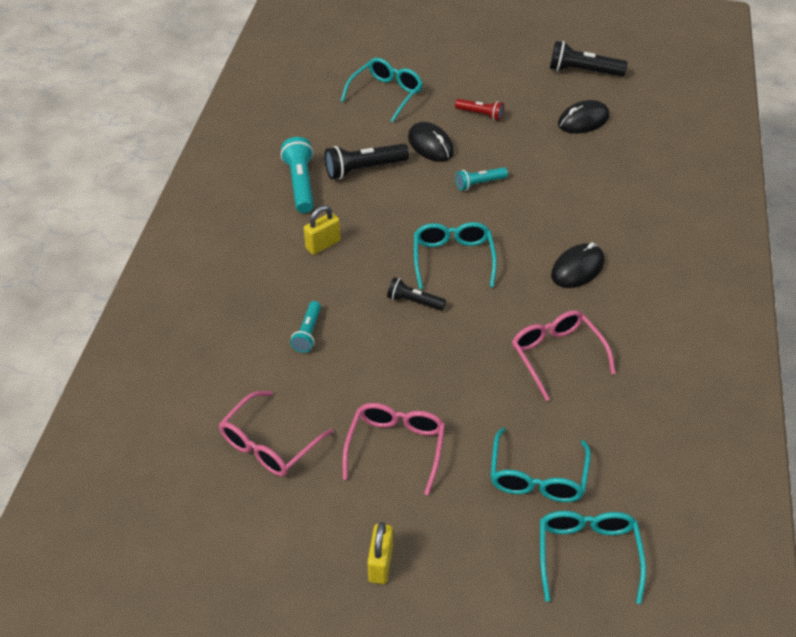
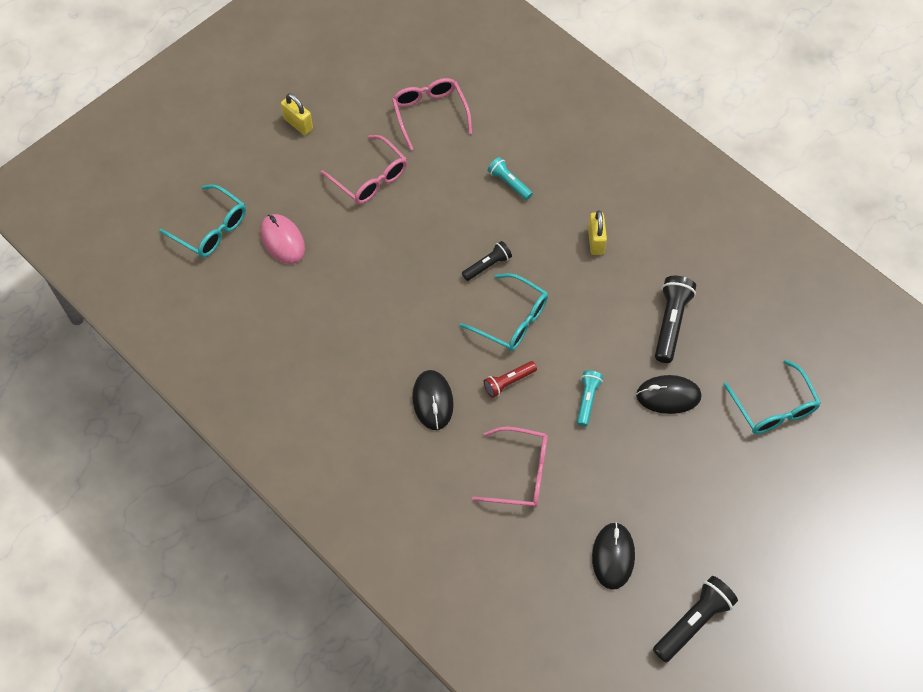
camera: 125 degrees right, 15 degrees up
(300, 184) = (683, 265): turquoise flashlight -> none
(480, 114) = (686, 469): red flashlight -> red flashlight (508, 382)
(537, 476) = (282, 240): turquoise glasses -> pink mouse
(557, 356) = (363, 322): pink glasses -> pink glasses (519, 473)

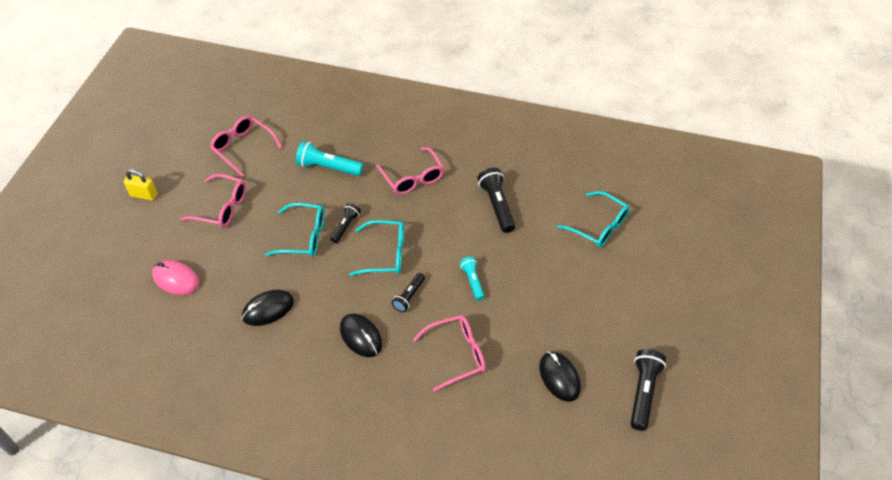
camera: 30 degrees left, 10 degrees down
(210, 229) = (110, 297): turquoise glasses -> turquoise glasses (303, 236)
(508, 382) = (409, 296): red flashlight -> black flashlight
(509, 183) = (328, 167): turquoise flashlight -> turquoise flashlight, size x1.62
(595, 241) = (412, 177): yellow padlock -> pink glasses
(668, 396) = (526, 252): black mouse -> black mouse (268, 309)

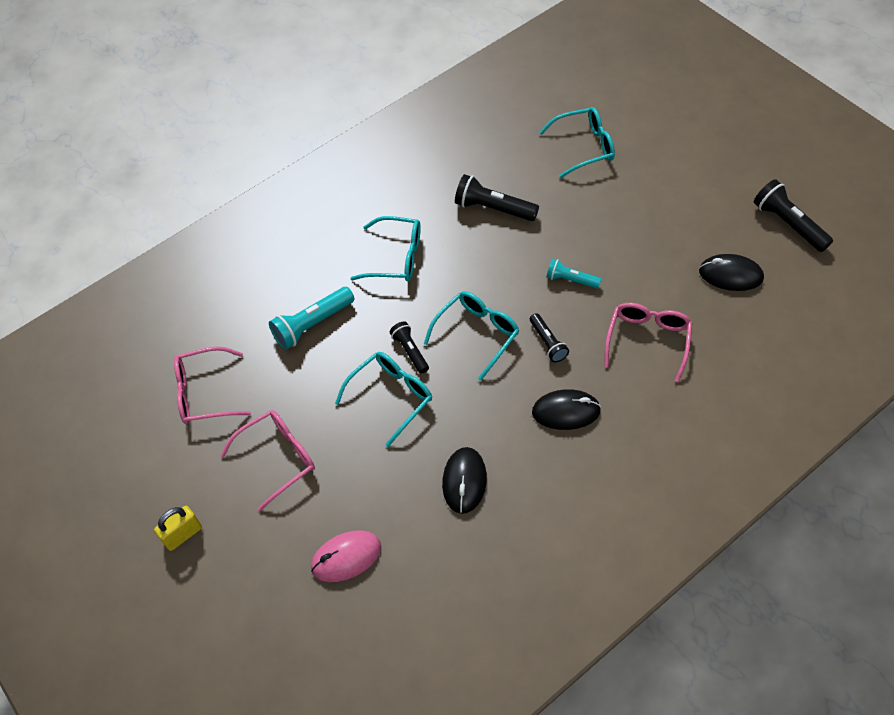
camera: 50 degrees left, 5 degrees up
(412, 177) = (395, 257): pink glasses -> turquoise glasses

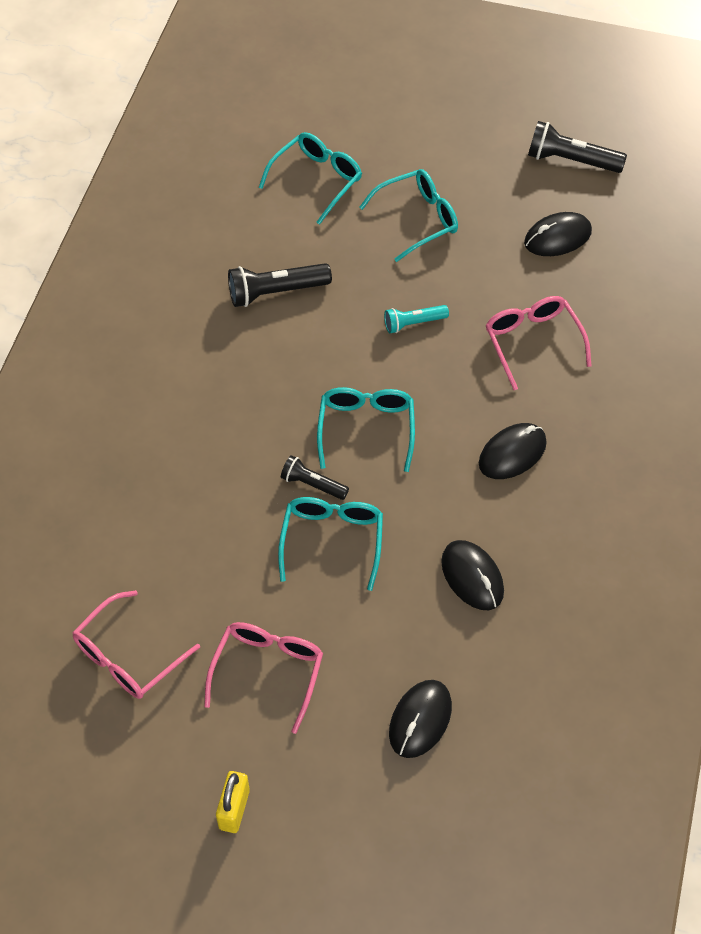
camera: 40 degrees left, 0 degrees up
(312, 324) = (185, 517): turquoise flashlight -> none
(346, 557) = (420, 720): pink mouse -> black mouse
(395, 257) = (215, 398): turquoise glasses -> turquoise glasses (417, 219)
(548, 343) = (441, 397): black flashlight -> none

